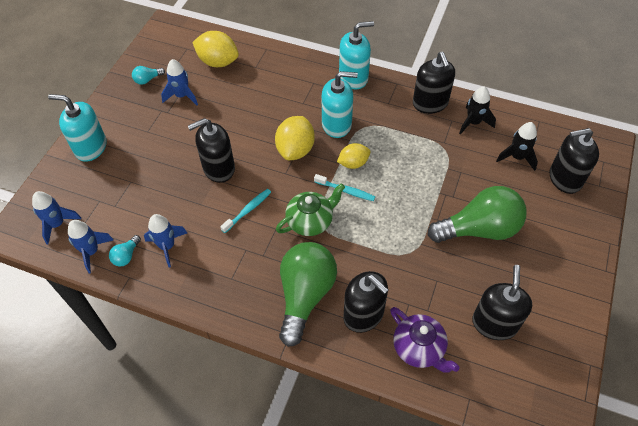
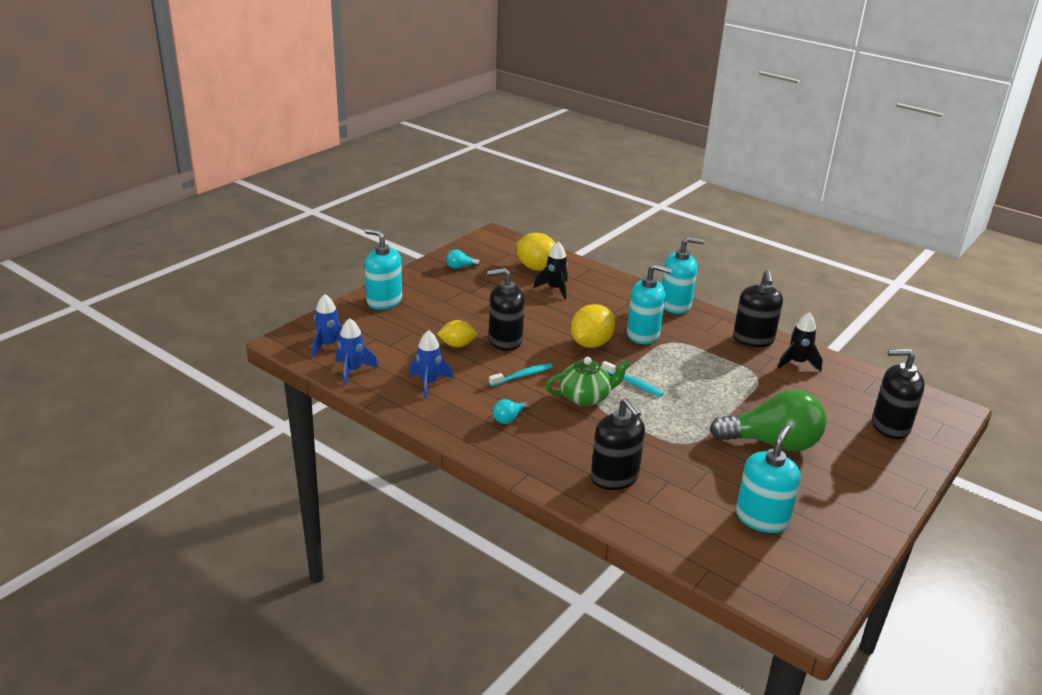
camera: 15 degrees right, 25 degrees down
(126, 256) = (385, 381): turquoise light bulb -> turquoise light bulb (509, 418)
(182, 96) = (490, 284): blue rocket -> none
(305, 295) = (556, 449): green light bulb -> none
(353, 163) = (649, 366): yellow lemon -> yellow lemon (457, 345)
(419, 348) = (666, 517): purple teapot -> none
(494, 323) = (761, 518): black soap dispenser -> turquoise soap dispenser
(517, 157) = (838, 398): black rocket -> black rocket (555, 289)

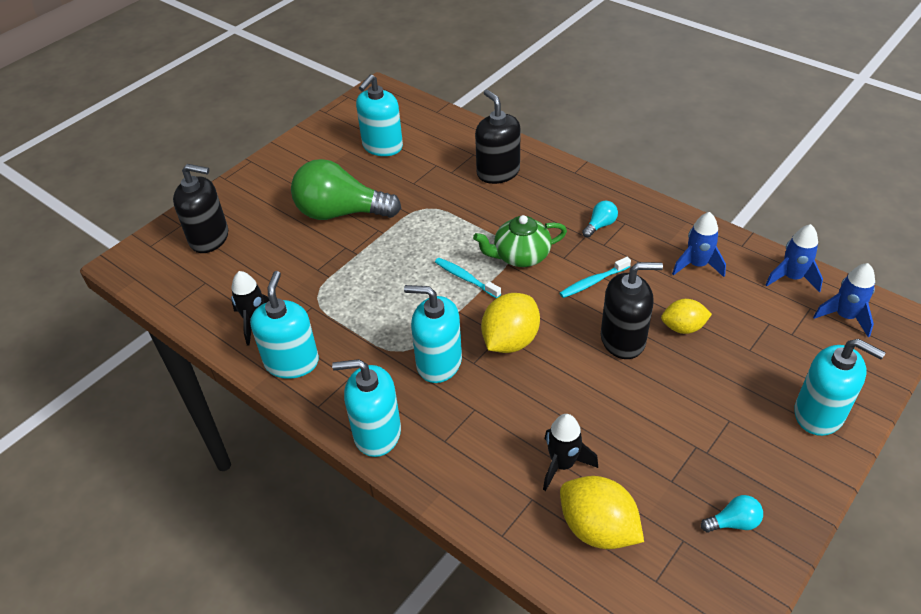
camera: 175 degrees left, 15 degrees up
(753, 339) = (292, 362): black soap dispenser -> turquoise soap dispenser

